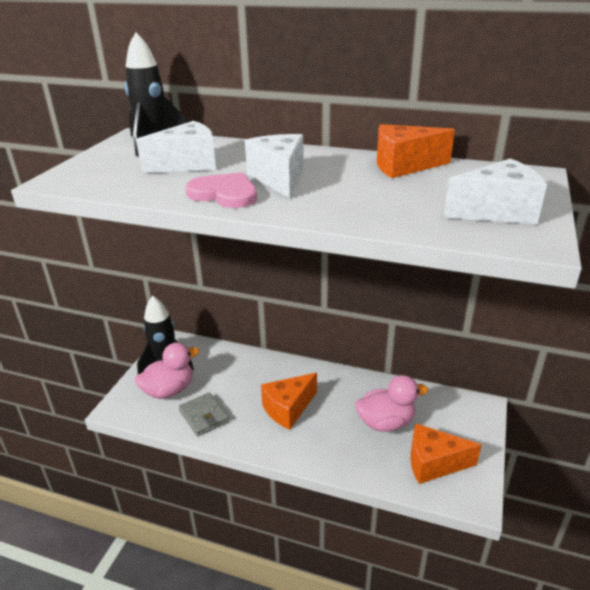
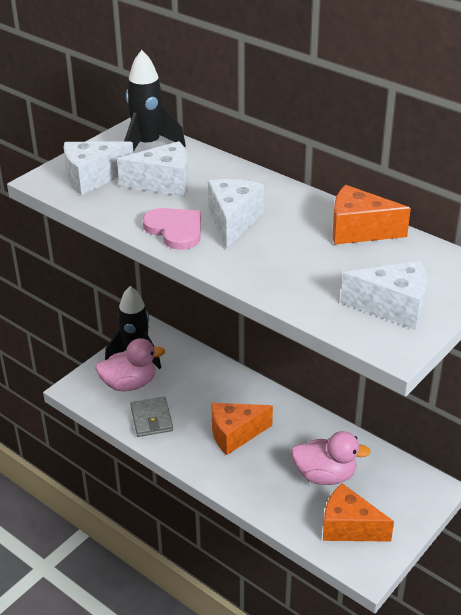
camera: 20 degrees right, 5 degrees up
(109, 171) = (92, 178): none -> white cheese

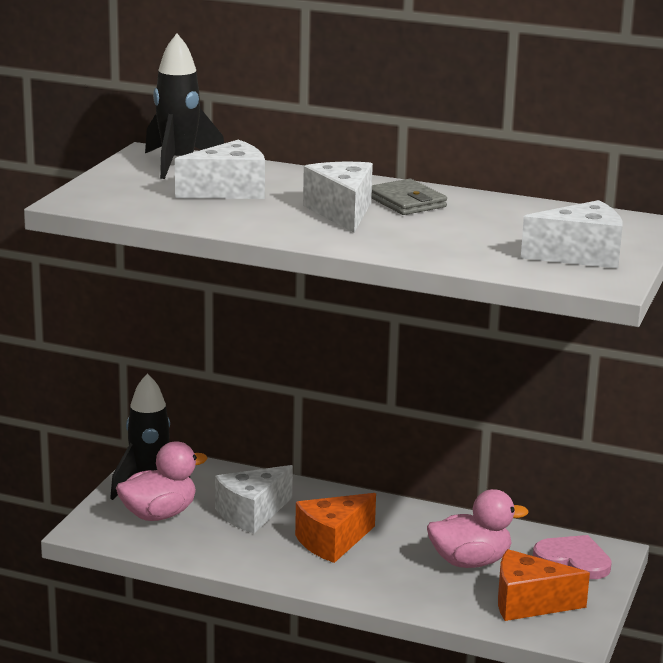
camera: 20 degrees left, 15 degrees down
(92, 178) = (134, 194): white cheese -> white cheese (251, 514)
(151, 419) = (212, 544): grey wallet -> grey wallet (406, 202)
(175, 230) = (279, 224): pink heart -> pink heart (573, 560)
(359, 231) = (493, 206): orange cheese -> none

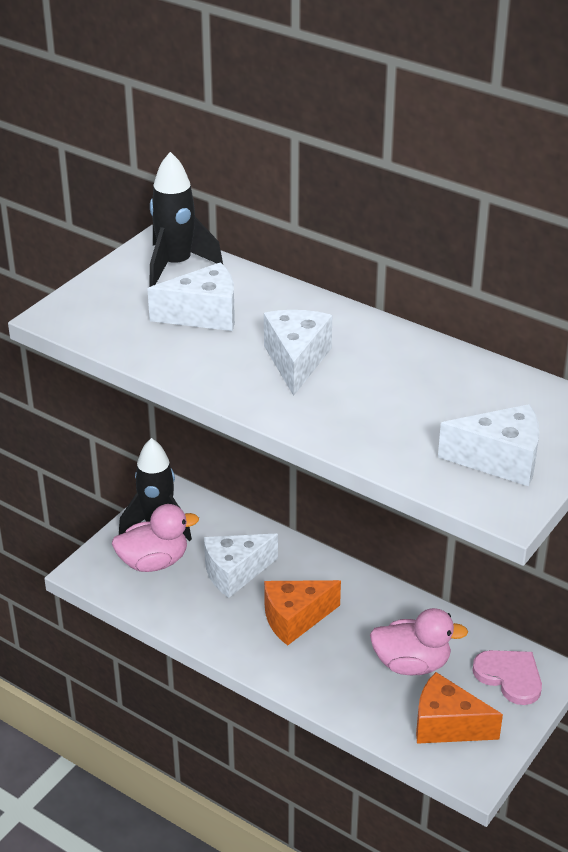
camera: 15 degrees right, 15 degrees up
(406, 202) = (366, 350): grey wallet -> none

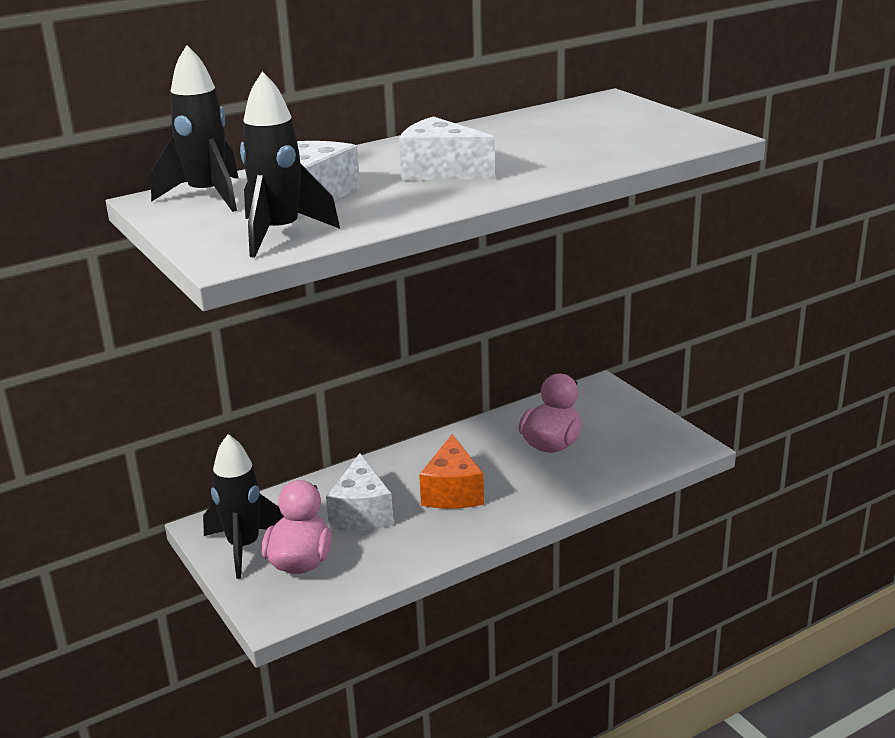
camera: 65 degrees left, 10 degrees down
(114, 324) = (280, 234): none -> black rocket
(447, 725) = (632, 445): orange cheese -> none
(500, 460) = (651, 129): white cheese -> none
(509, 677) = (595, 404): pink heart -> none

